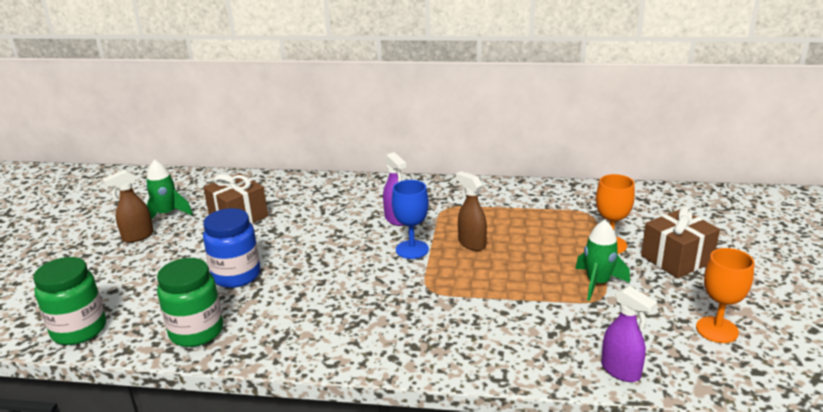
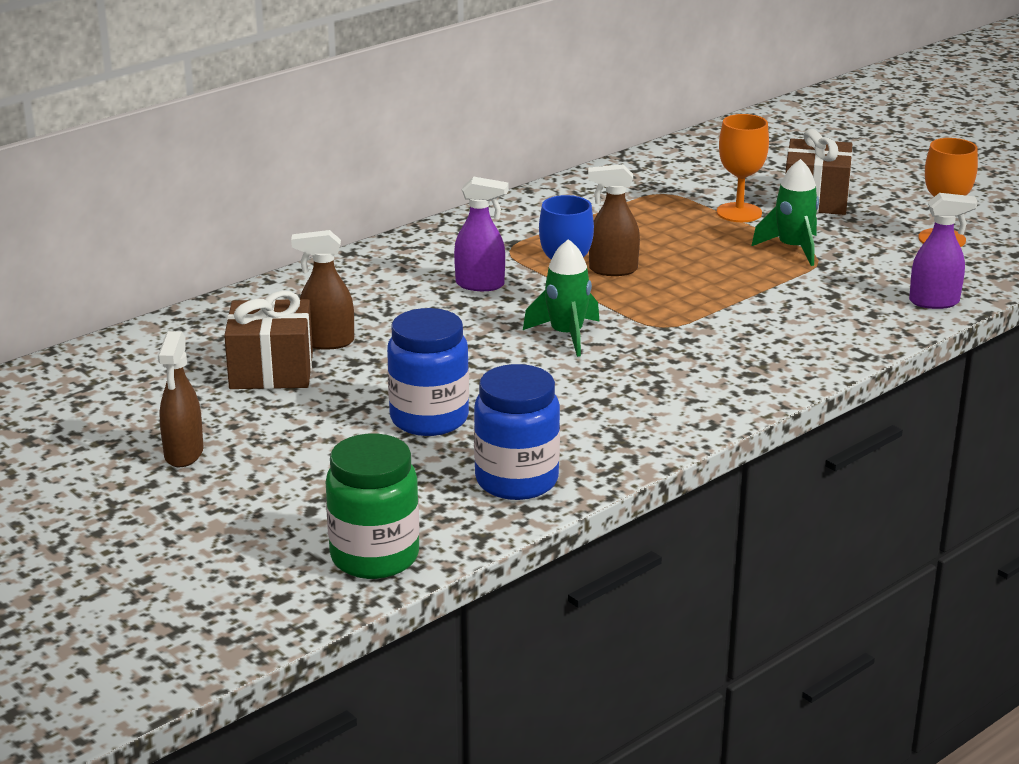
camera: 50 degrees left, 0 degrees up
(167, 214) = (156, 415): green rocket -> green rocket (566, 335)
(196, 331) = (516, 480): green jar -> blue jar
(282, 215) = (327, 342): none -> brown spray bottle

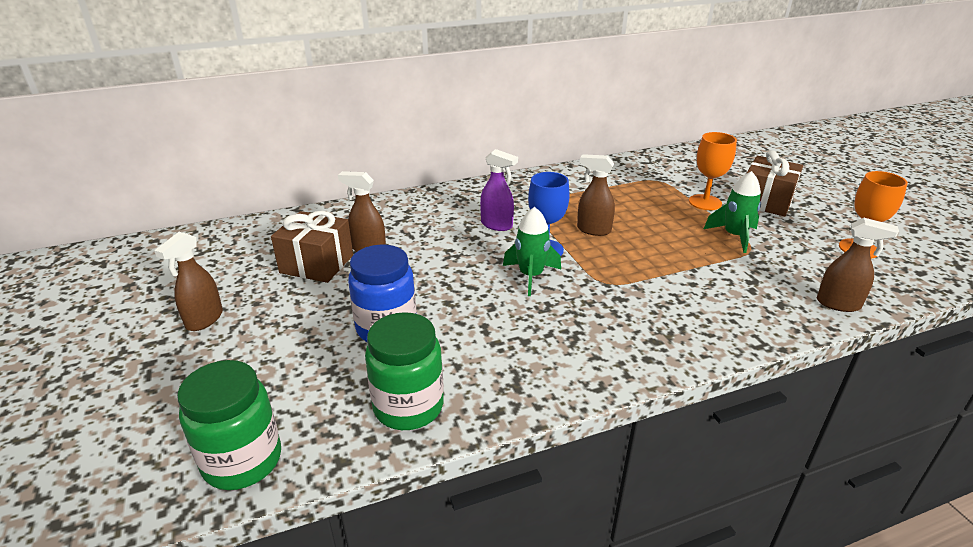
camera: 20 degrees right, 5 degrees up
(516, 480) = (408, 406): blue jar -> green jar
(934, 302) = (838, 304): purple spray bottle -> brown spray bottle

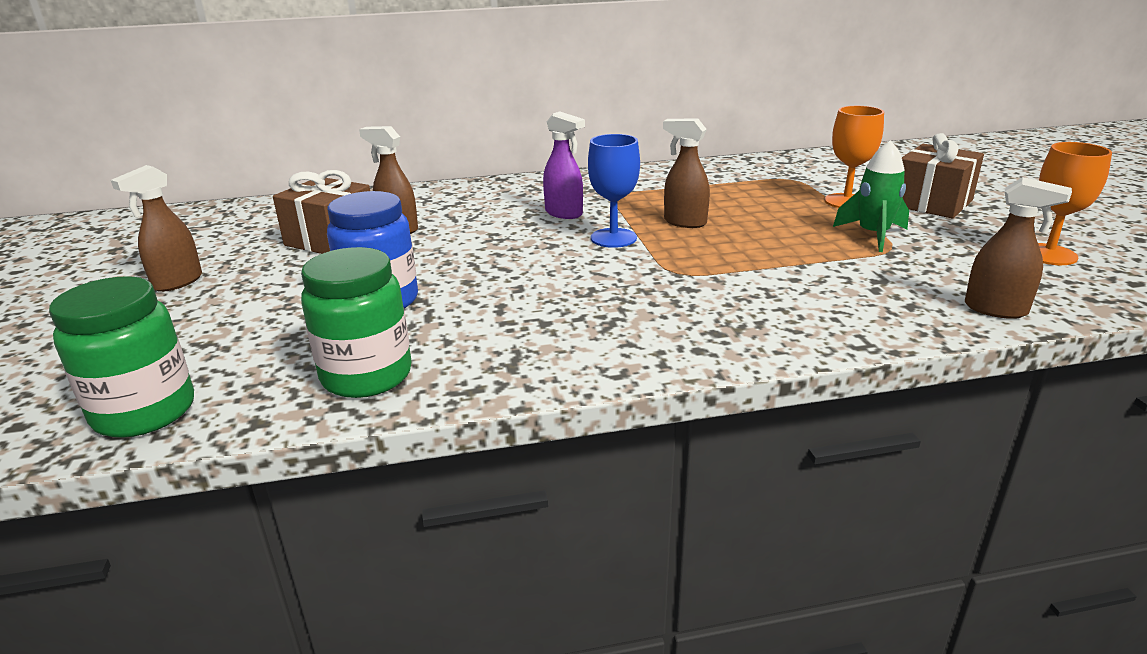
camera: 10 degrees right, 5 degrees down
(531, 276) = (583, 262): green rocket -> none

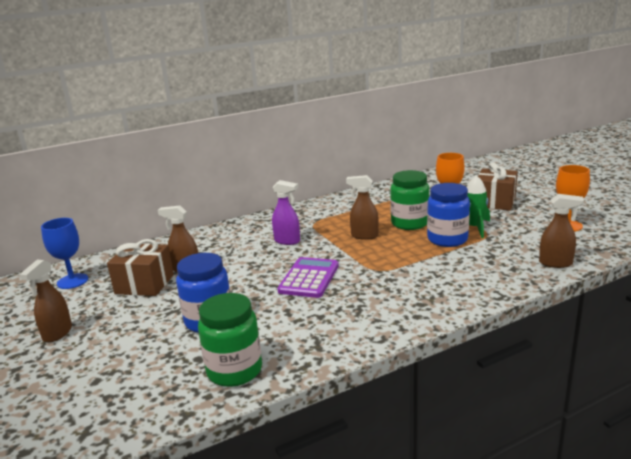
camera: 15 degrees left, 5 degrees down
(145, 412) = (106, 424): green jar -> green jar (409, 223)
(562, 267) = (309, 278): none -> purple calculator
(613, 238) = (328, 253): blue goblet -> blue goblet (72, 281)
(817, 245) = (447, 239): none -> blue jar

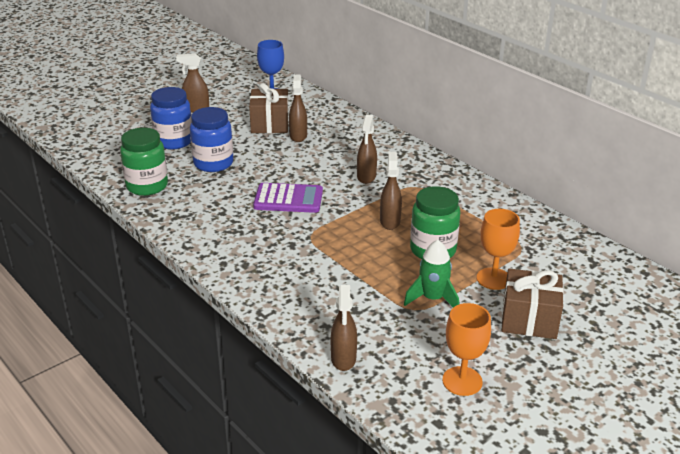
camera: 75 degrees right, 10 degrees up
(287, 241) = (366, 177): purple spray bottle -> brown spray bottle
(447, 239) = (393, 278): blue jar -> blue jar (174, 141)

